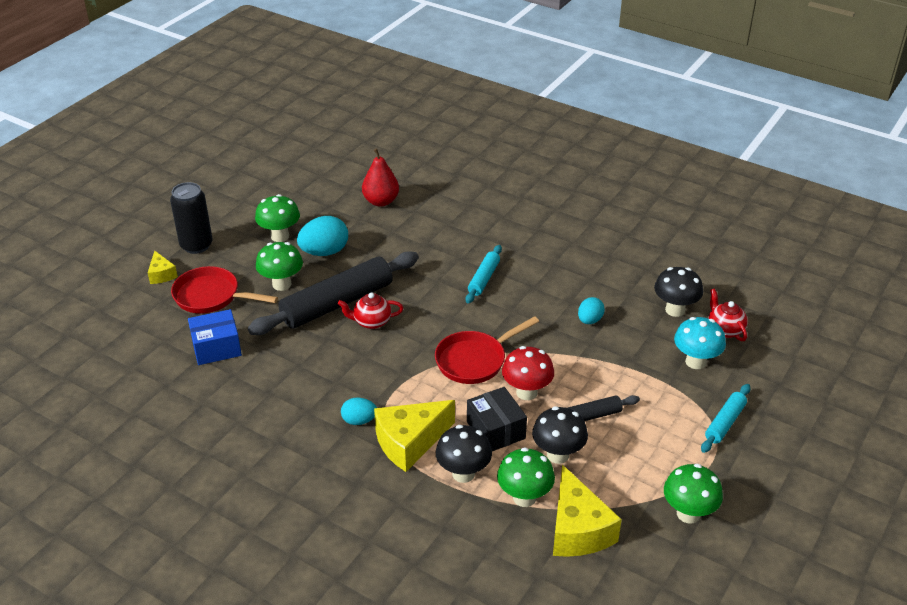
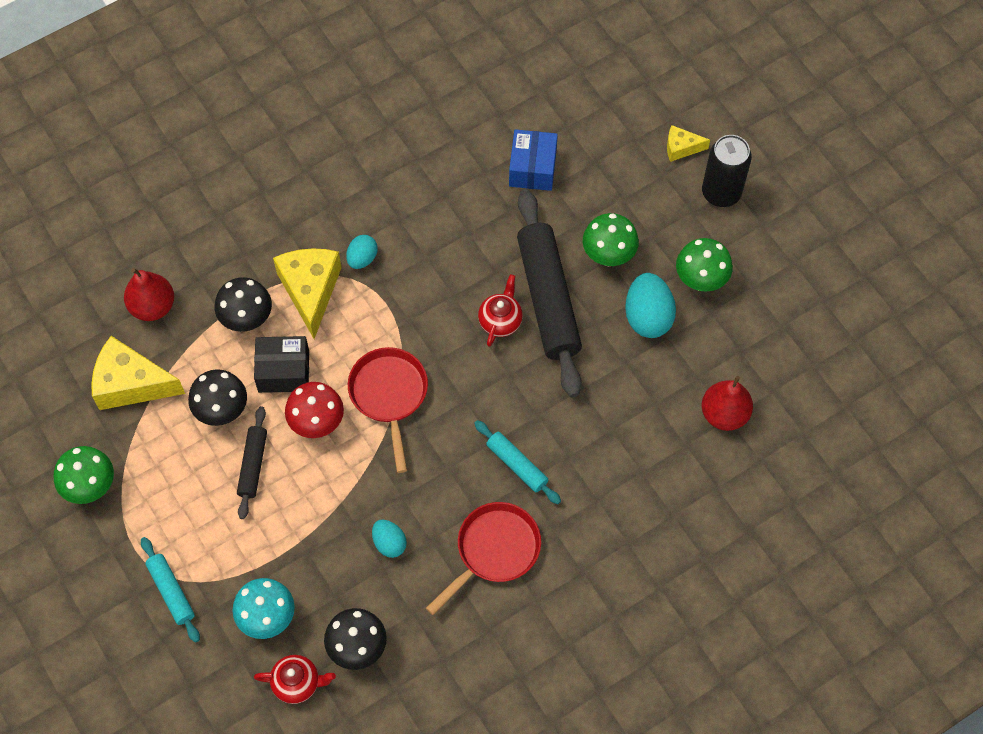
camera: 115 degrees right, 25 degrees up
(211, 296) = (619, 184): red pan -> red pan (494, 551)
(492, 549) = (153, 306): none -> red pear
(524, 497) = (191, 357): green mushroom -> none

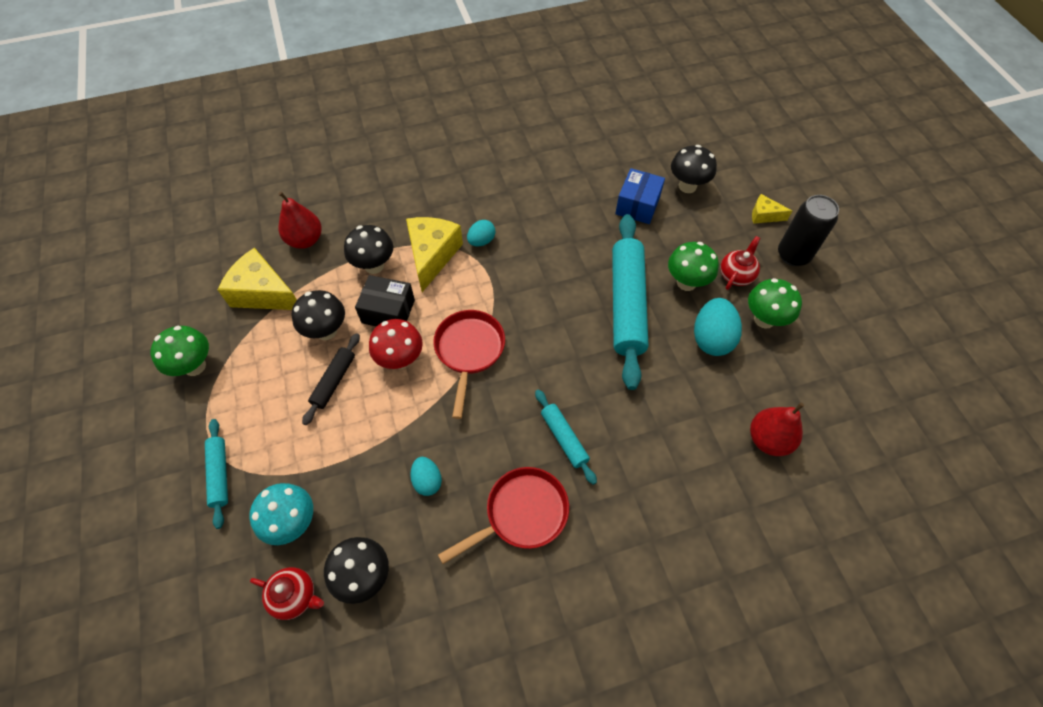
camera: 15 degrees right, 5 degrees down
(500, 321) = (581, 313): red teapot -> red teapot (736, 275)
(548, 298) = (627, 304): black rolling pin -> turquoise rolling pin
(585, 128) = (687, 186): none -> black mushroom

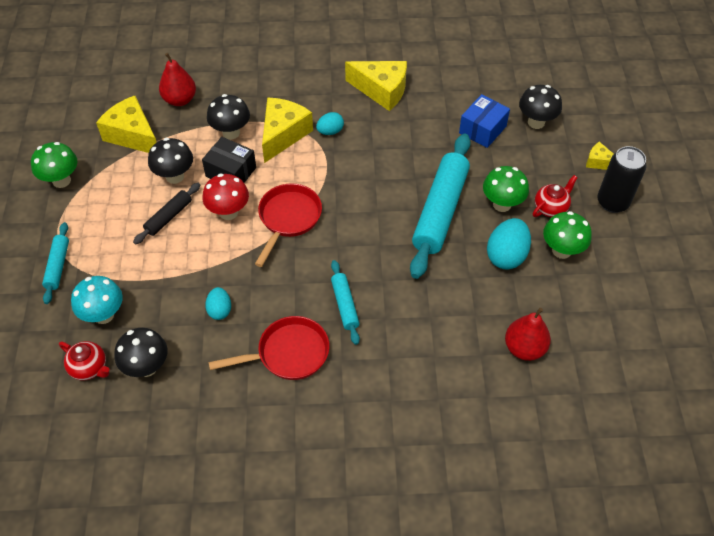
camera: 15 degrees right, 5 degrees down
(520, 184) = (381, 90): none -> yellow cheese

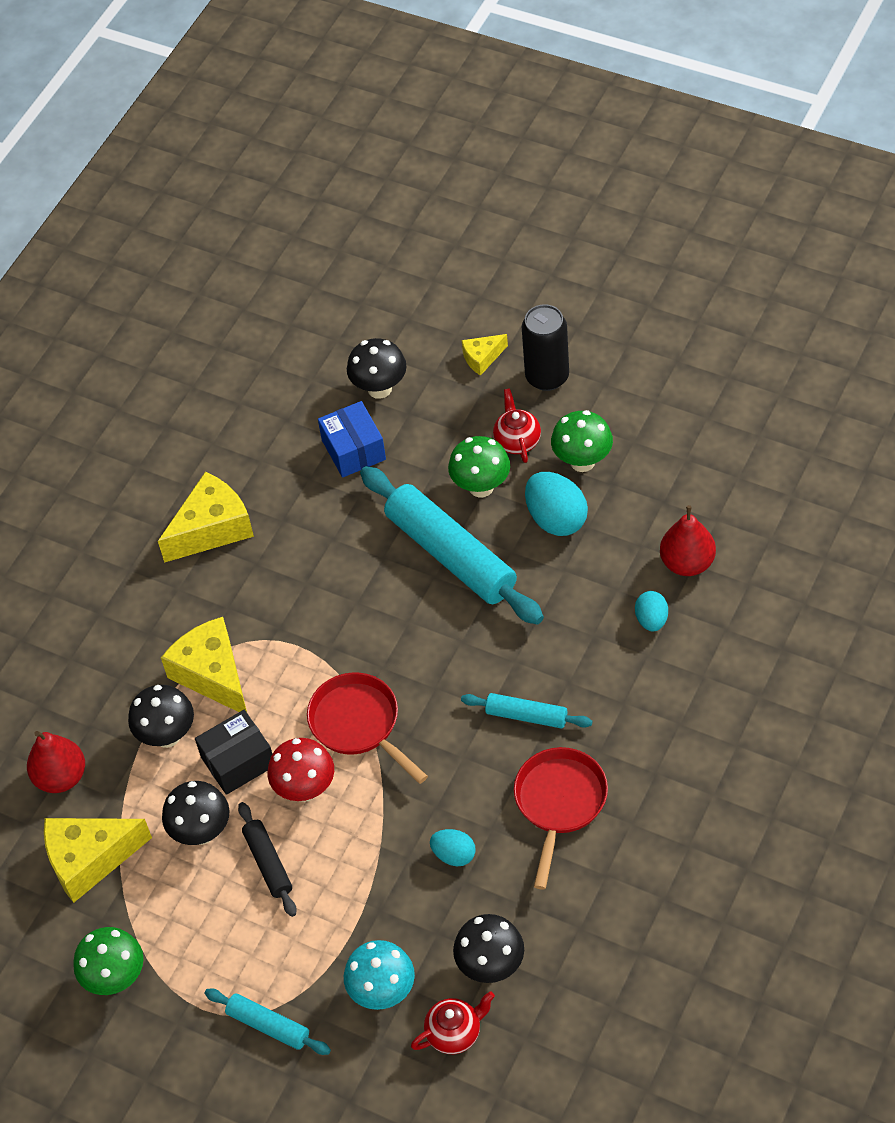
camera: 55 degrees left, 0 degrees up
(330, 131) = (244, 618): turquoise egg -> turquoise egg (651, 620)

